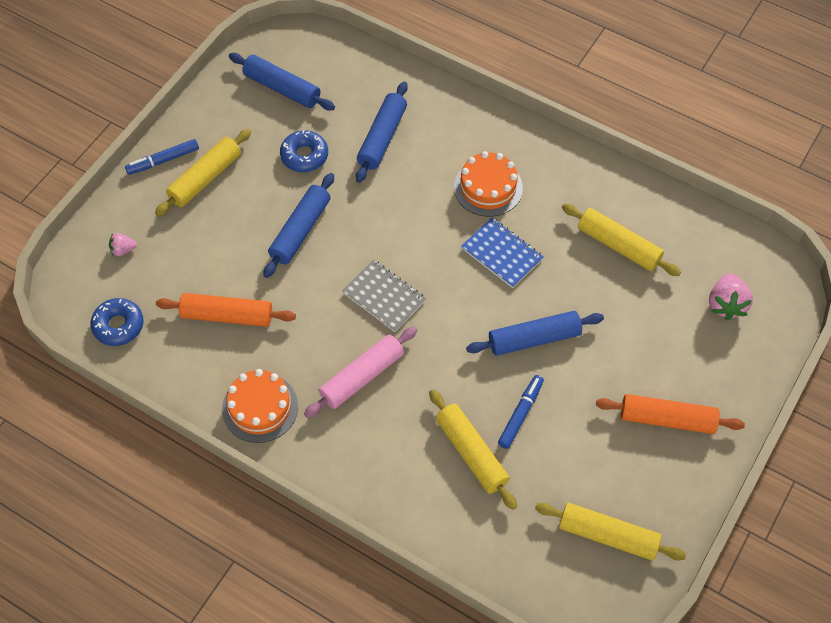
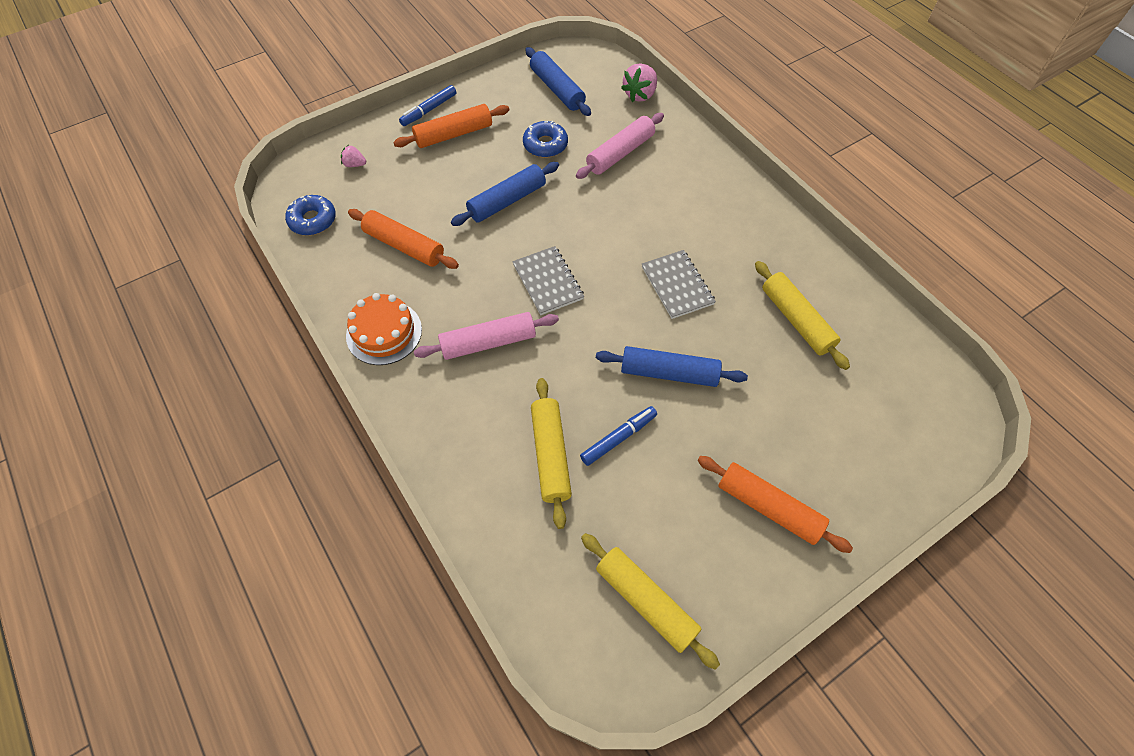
camera: 25 degrees right, 0 degrees up
(163, 160) = (429, 110): blue marker -> blue marker turned 45 degrees counterclockwise
(205, 178) = (453, 134): yellow rolling pin -> orange rolling pin
(382, 138) = (620, 153): blue rolling pin -> pink rolling pin
(488, 187) = (694, 225): orange cake -> none
(502, 254) = (677, 285): blue notebook -> grey notebook
(726, 305) = (885, 418): pink strawberry -> pink strawberry (640, 94)

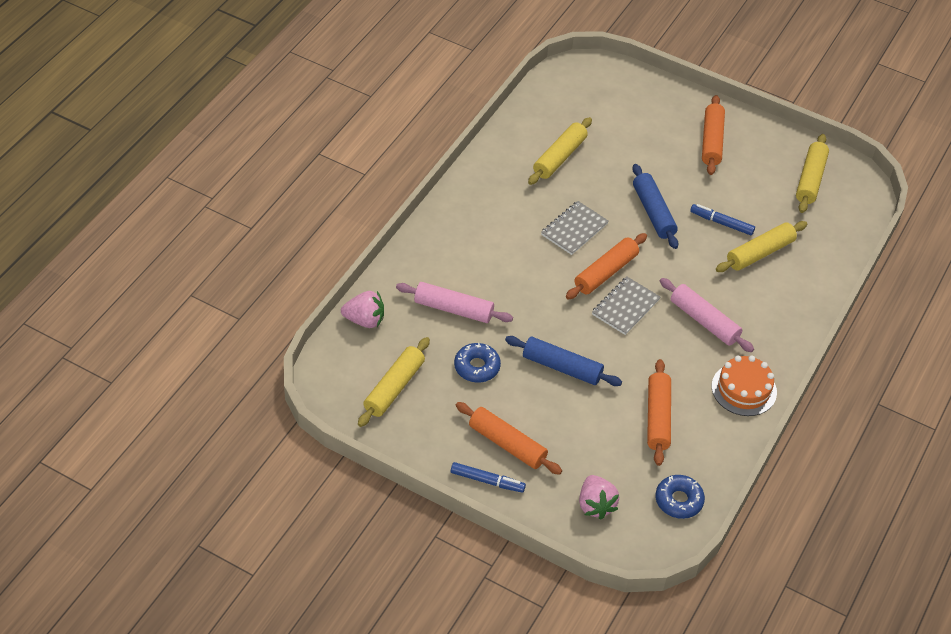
camera: 120 degrees left, 10 degrees down
(355, 164) = (595, 505): pink strawberry -> pink strawberry, size x1.78
(557, 89) = (394, 387): blue rolling pin -> yellow rolling pin
(603, 286) = (605, 272): none -> orange rolling pin

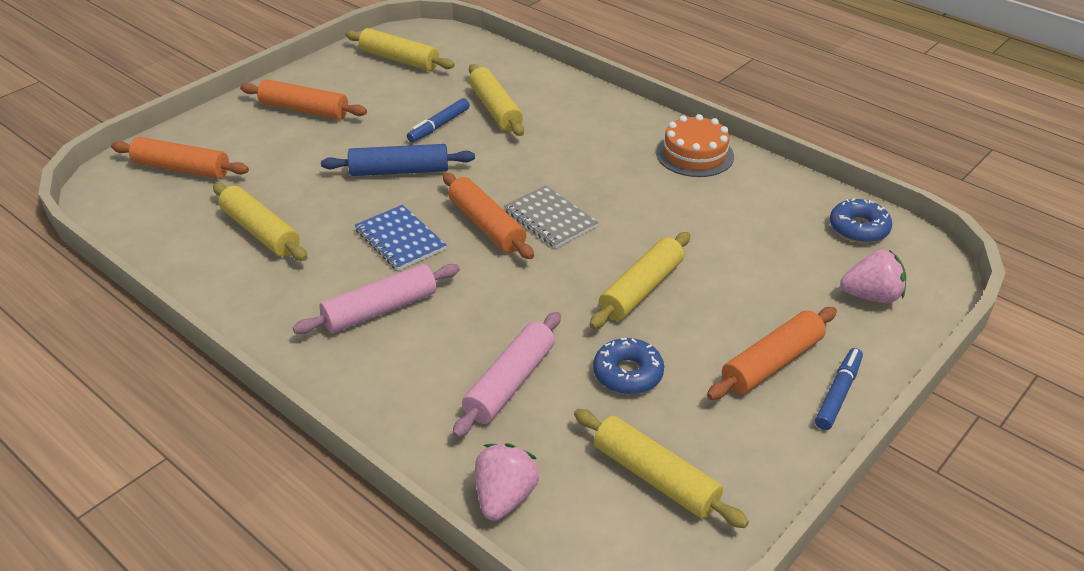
camera: 75 degrees left, 10 degrees down
(562, 367) = (641, 289): blue rolling pin -> yellow rolling pin
(574, 229) = (400, 240): grey notebook -> blue notebook
(658, 417) = (732, 223): orange rolling pin -> orange rolling pin (182, 168)
(704, 321) = (588, 164): pink rolling pin -> pink rolling pin (380, 309)

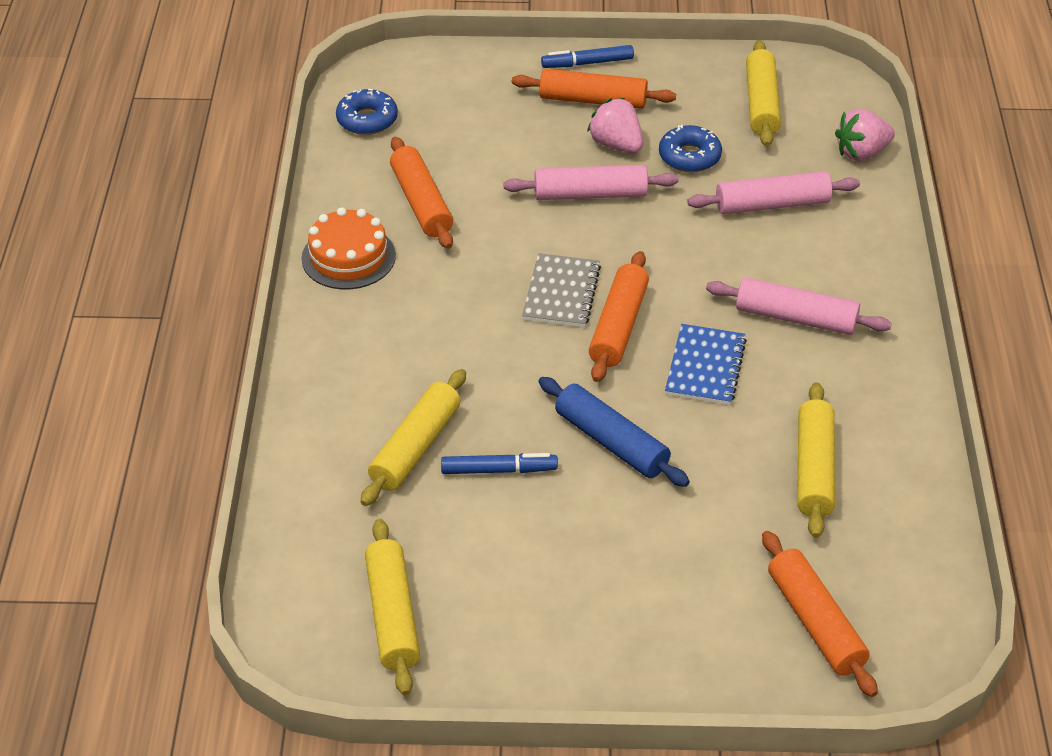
camera: 130 degrees left, 5 degrees up
(304, 110) = (597, 614): orange rolling pin -> orange rolling pin (421, 203)
(641, 289) = (590, 194): yellow rolling pin -> pink rolling pin
(871, 296) = (457, 84): pink strawberry -> pink strawberry (616, 145)

